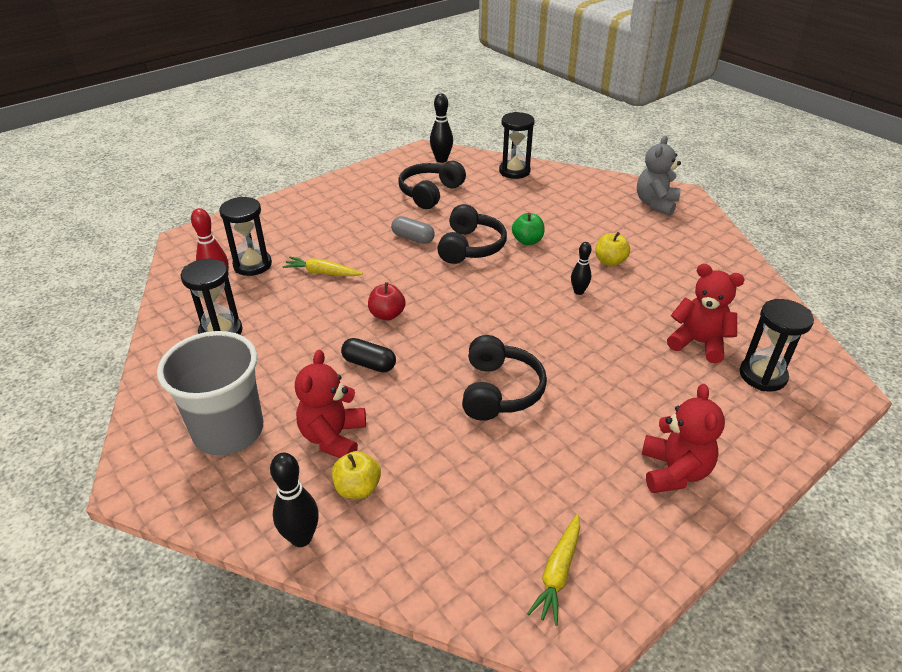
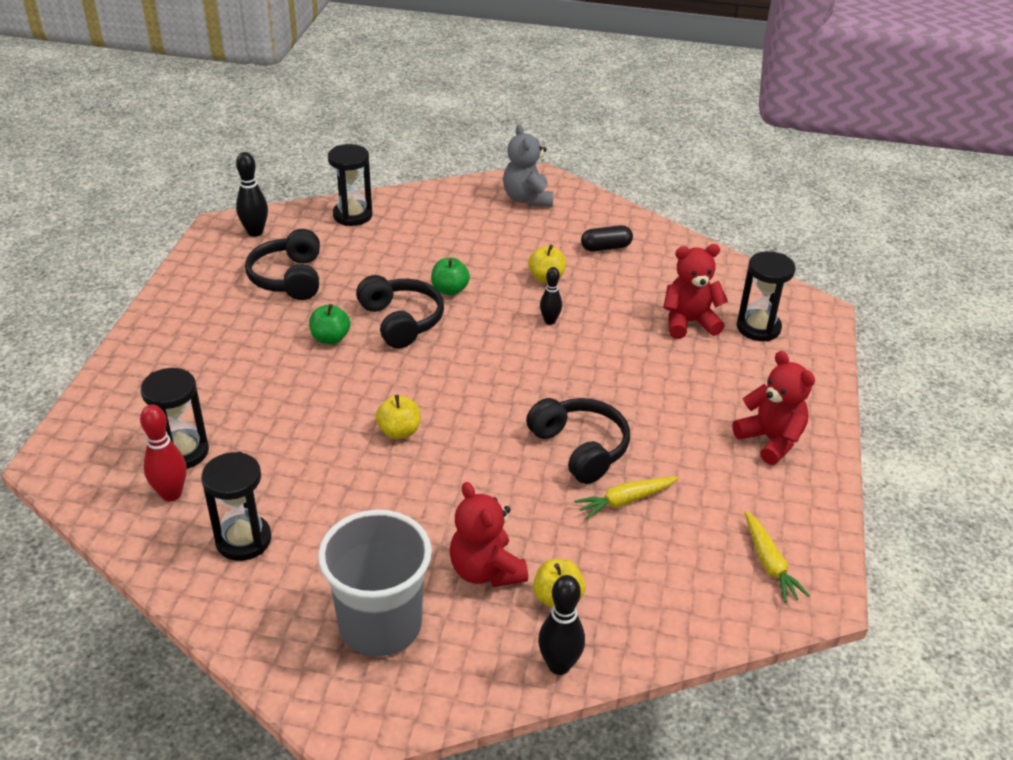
camera: 40 degrees left, 0 degrees up
(322, 273) = (277, 422): yellow carrot -> yellow carrot (625, 501)
(369, 364) = (439, 487): black capsule -> black capsule (606, 247)
(387, 315) = (399, 431): red apple -> yellow apple
(413, 238) = (330, 338): grey capsule -> green apple

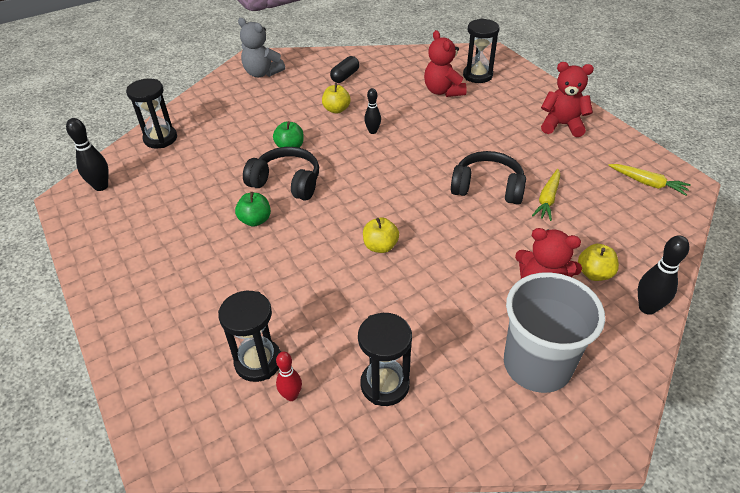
camera: 40 degrees left, 5 degrees up
(171, 494) = (291, 395): red bowling pin -> red bowling pin, size x0.66
(289, 278) = (171, 201): black headphones -> none
(689, 322) = (443, 91): red teddy bear -> red teddy bear turned 60 degrees counterclockwise

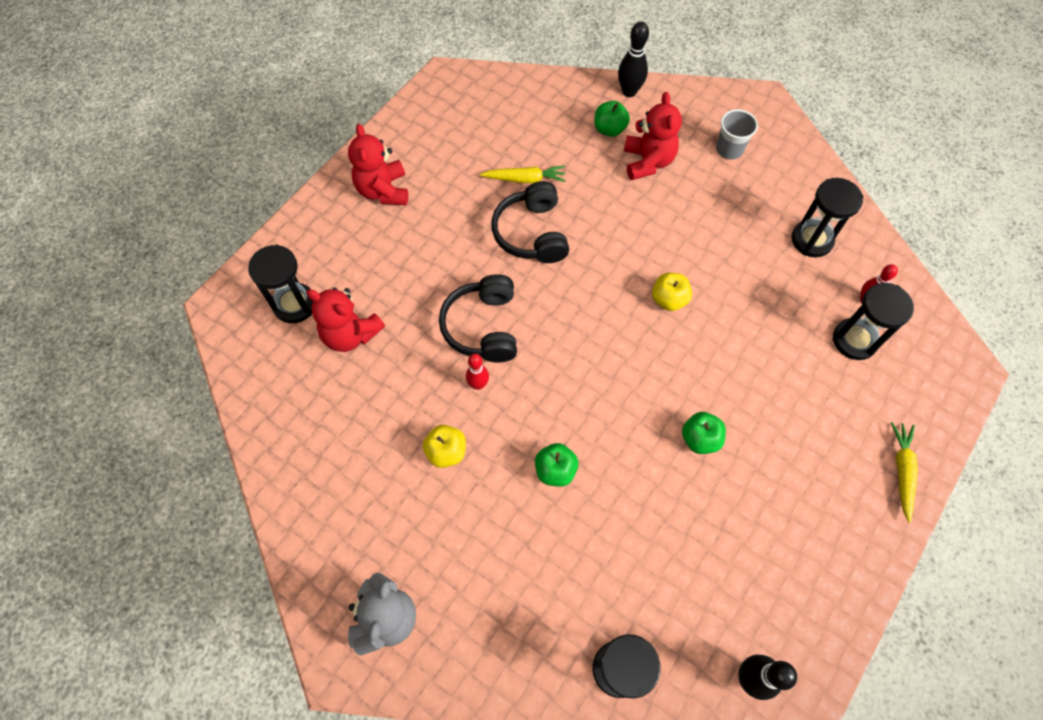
camera: 115 degrees left, 20 degrees up
(286, 182) = (623, 438): black headphones -> black headphones (483, 327)
(345, 76) = (353, 479): black capsule -> none
(373, 131) = (478, 384): black bowling pin -> red bowling pin
(443, 91) = (350, 334): red teddy bear -> red teddy bear turned 75 degrees clockwise
(537, 365) = (729, 149): grey cup -> grey cup, size x0.50
(594, 273) = (609, 129): yellow apple -> green apple
(647, 183) = (460, 106): yellow carrot -> yellow carrot (902, 471)

